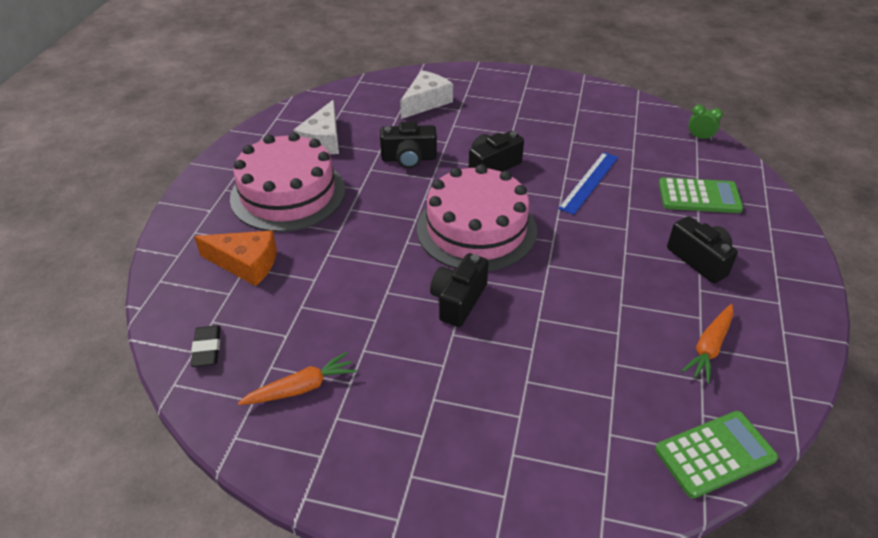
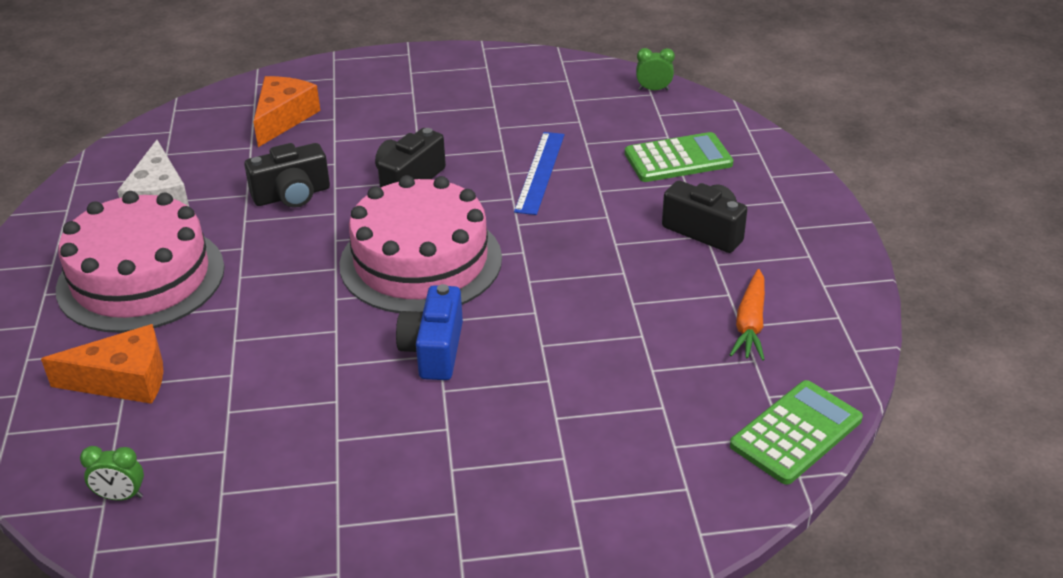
camera: 20 degrees left, 5 degrees down
(207, 349) = (121, 496): black eraser -> green clock
(301, 388) = (275, 505): orange carrot -> none
(426, 102) = (283, 118): white cheese -> orange cheese
(458, 300) = (434, 350): black camera -> blue camera

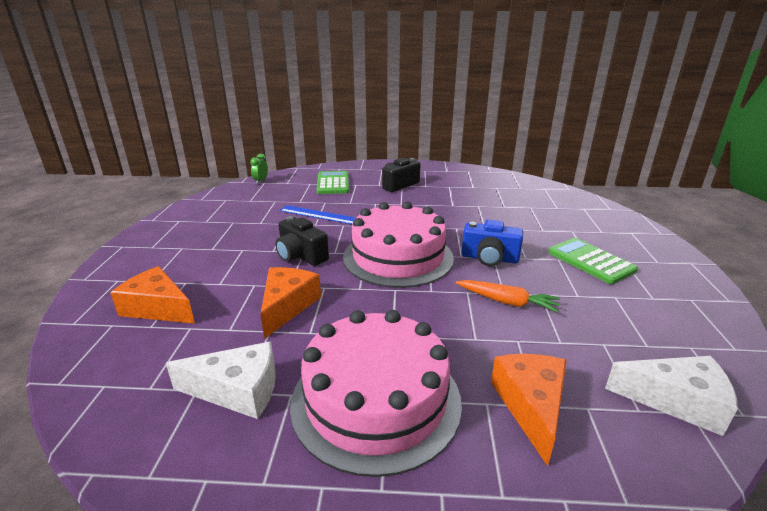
camera: 80 degrees left, 10 degrees down
(121, 496) = (676, 401): green clock -> white cheese
(292, 195) = (287, 306): black camera -> orange cheese
(750, 324) = (471, 185): orange carrot -> orange carrot (507, 302)
(796, 433) = (543, 186): green calculator -> green calculator (591, 261)

